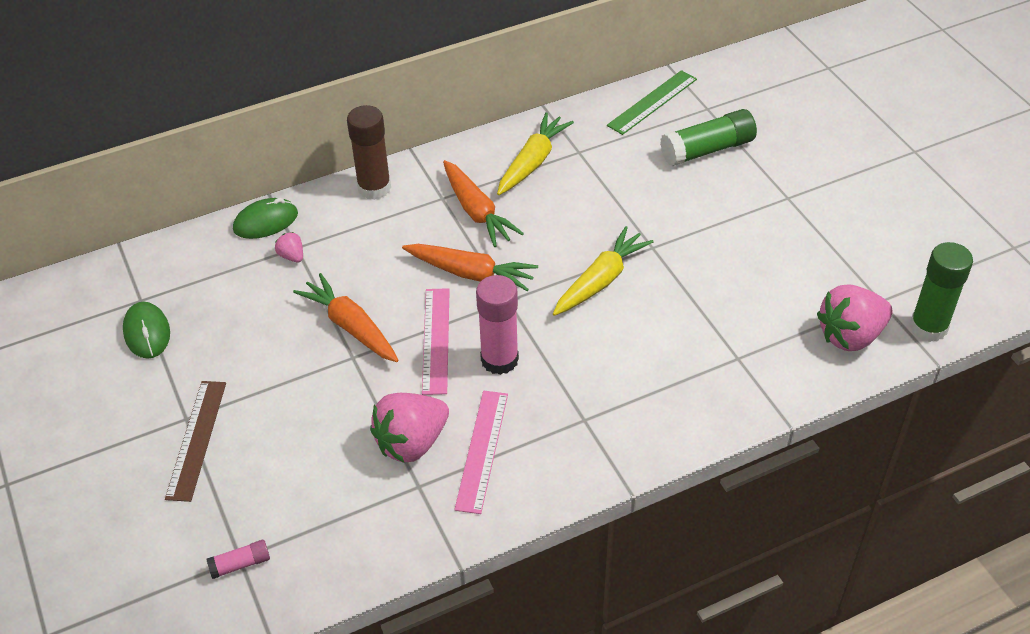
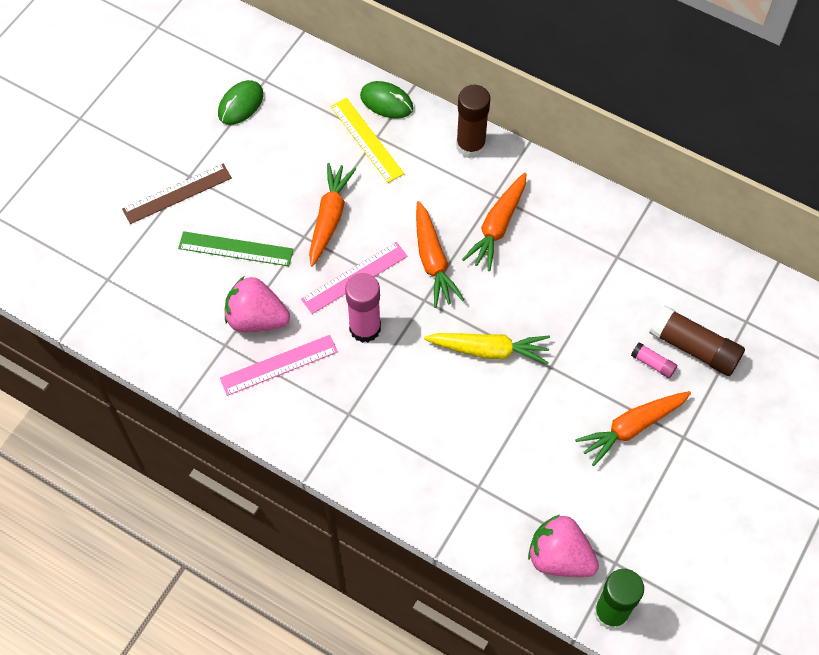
camera: 55 degrees right, 15 degrees up
(240, 564) = (103, 283): pink glue stick -> pink glue stick (653, 364)
(292, 256) = (366, 139): pink strawberry -> yellow ruler
(532, 162) = (580, 232): yellow carrot -> none
(652, 102) = (720, 276): green ruler -> green ruler (235, 249)
(707, 150) = (694, 348): green glue stick -> brown glue stick
(754, 225) = (632, 427): none -> orange carrot

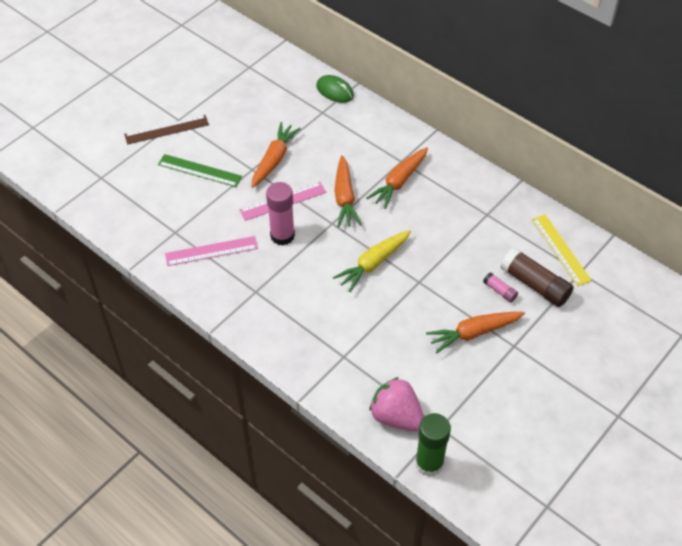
camera: 10 degrees right, 10 degrees down
(240, 104) = (228, 79): green mouse -> none
(256, 318) = (203, 218): pink strawberry -> none
(366, 139) = (314, 113): yellow ruler -> yellow ruler (560, 249)
(470, 145) = (391, 127): brown glue stick -> none
(489, 350) = (373, 264): yellow carrot -> yellow carrot turned 120 degrees clockwise

